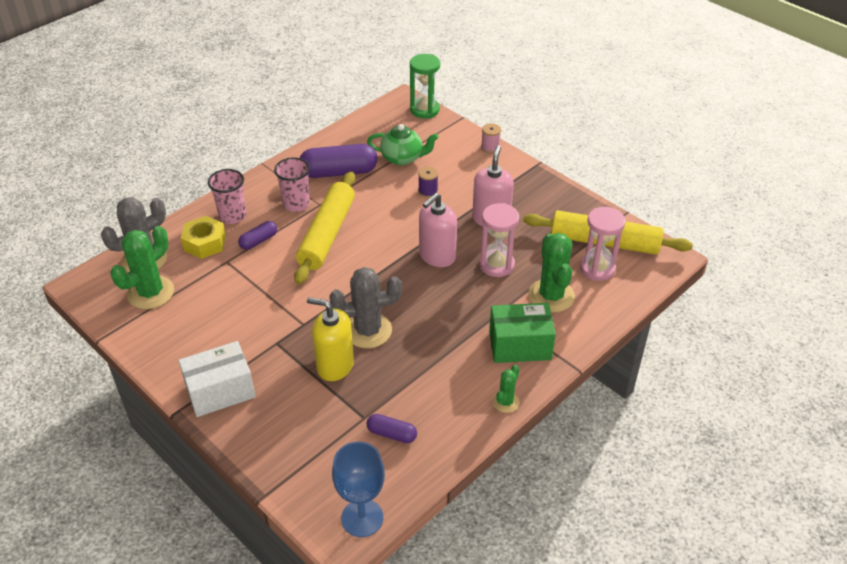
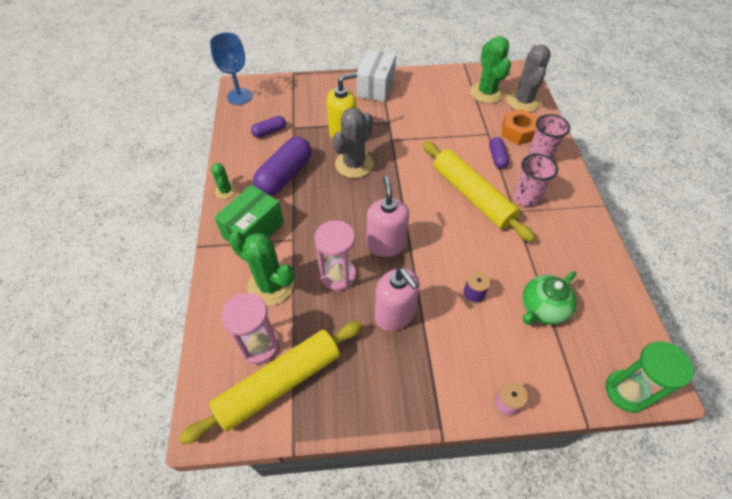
camera: 130 degrees right, 10 degrees up
(205, 243) = (517, 132): yellow nut -> orange nut
(339, 172) = (552, 247): purple capsule -> purple capsule (285, 175)

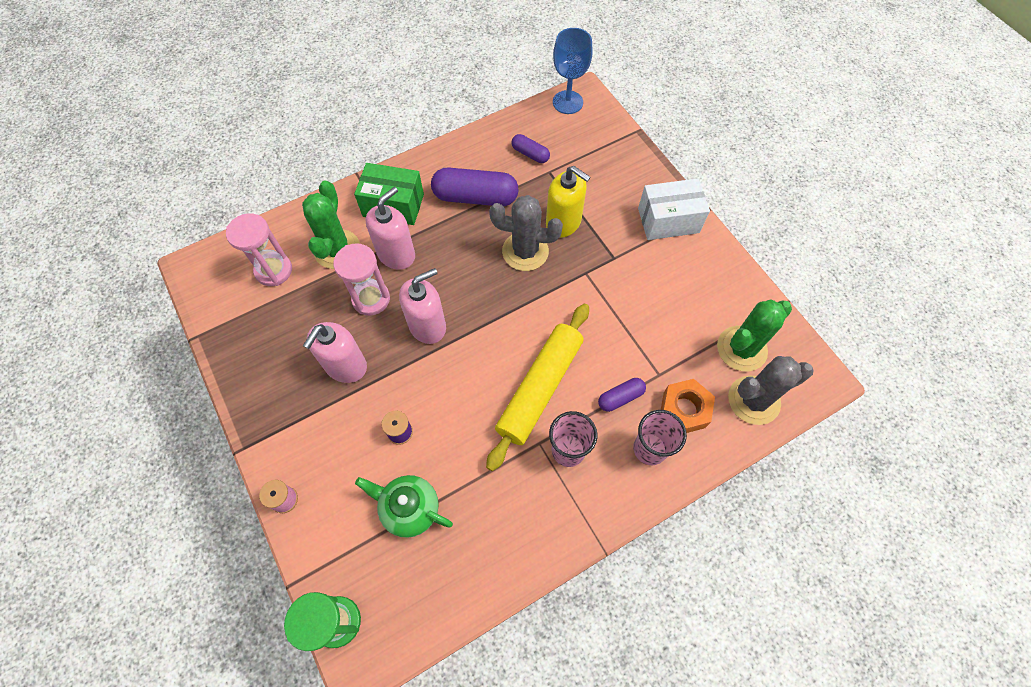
camera: 65 degrees right, 10 degrees up
(226, 191) = (430, 159): green cactus -> none
(279, 383) = (244, 302): yellow rolling pin -> none
(305, 243) = (396, 254): none -> pink soap dispenser

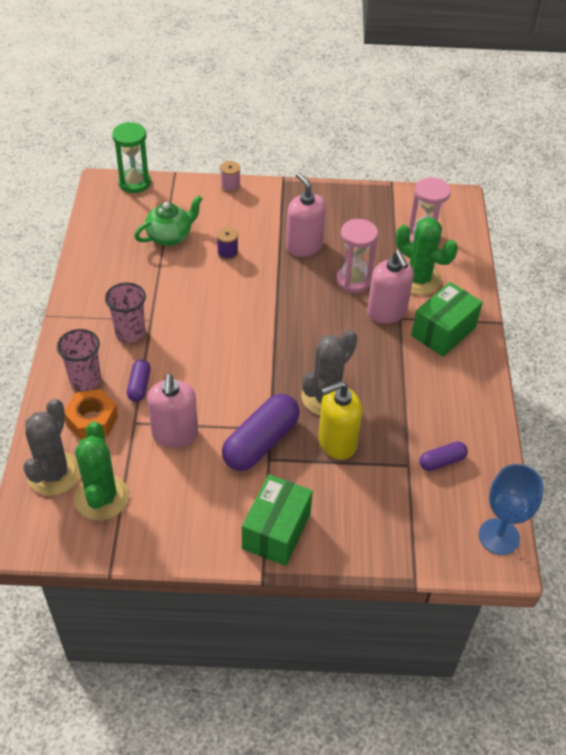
camera: 120 degrees right, 15 degrees down
(427, 326) = (302, 302): pink soap dispenser -> pink soap dispenser (175, 434)
(475, 197) = (414, 392): purple capsule -> purple capsule (261, 442)
(540, 388) = (191, 342): yellow rolling pin -> none
(668, 220) = (276, 531): white box -> green box

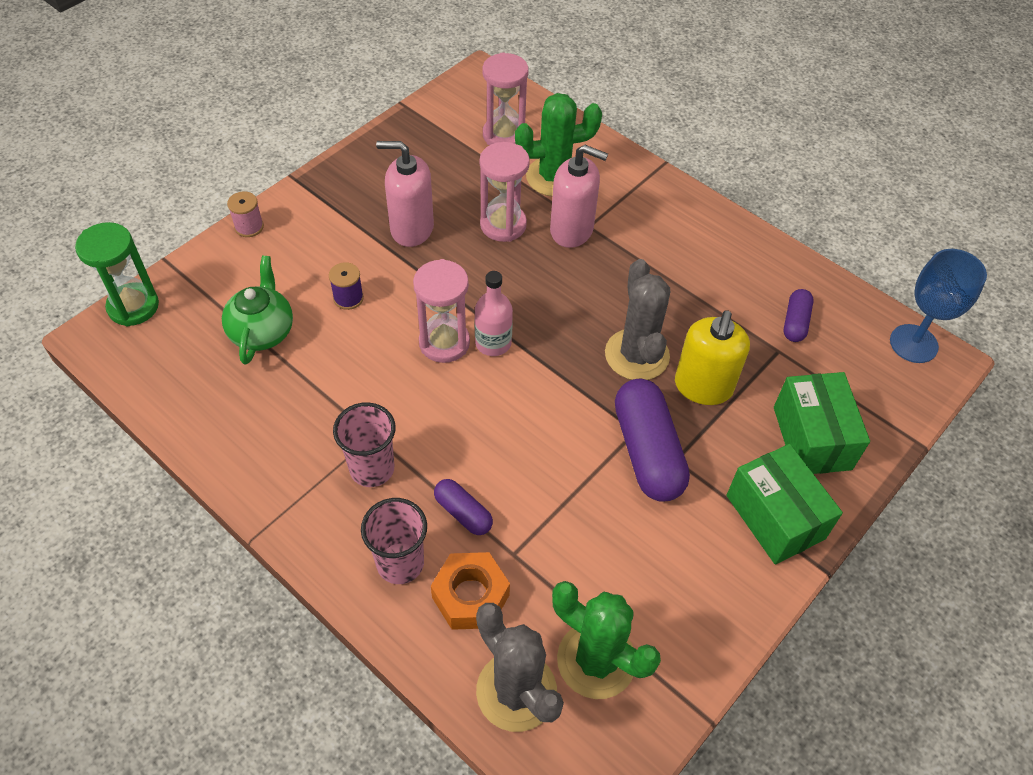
camera: 50 degrees left, 5 degrees up
(175, 434) = (566, 524): pink soap dispenser -> none
(241, 309) = (444, 343): none -> pink hourglass
(263, 329) = (493, 343): none -> pink bottle
(443, 331) = (638, 207): green box -> green box (811, 438)

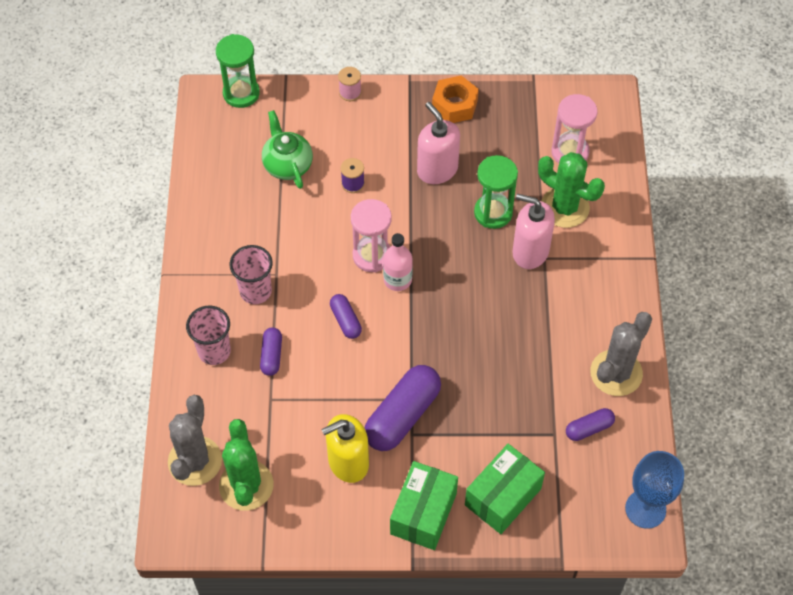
camera: 50 degrees right, 5 degrees up
(262, 331) = (287, 165): green teapot -> green teapot turned 75 degrees counterclockwise
(470, 596) = (227, 399): orange nut -> orange nut (454, 105)
(492, 418) = (345, 320): none -> purple capsule
(503, 225) = (493, 213): pink hourglass -> green hourglass
(572, 230) = (530, 251): pink soap dispenser -> pink soap dispenser turned 135 degrees clockwise
(637, 355) = (467, 359): grey cactus -> grey cactus (616, 373)
(703, 387) = (480, 412): yellow soap dispenser -> yellow soap dispenser (348, 462)

